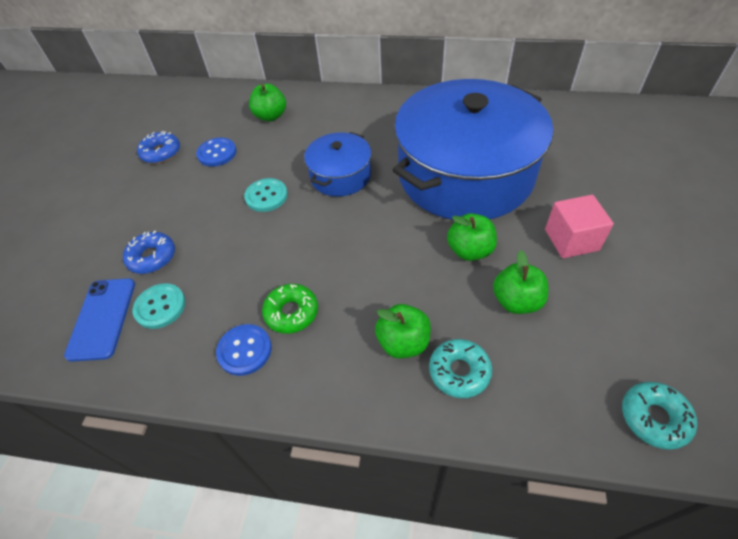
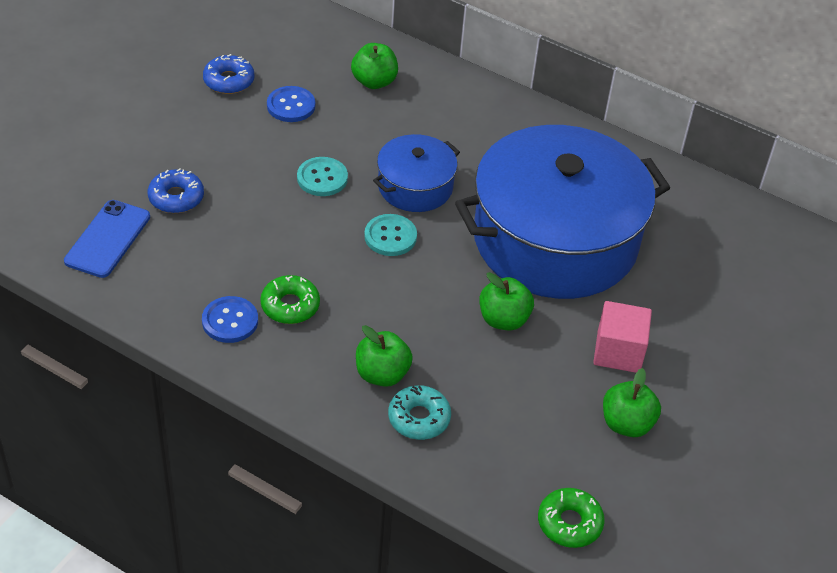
camera: 15 degrees right, 5 degrees down
(160, 307) = (166, 250): turquoise button -> turquoise button (390, 236)
(516, 301) = (516, 384): green apple -> green apple (626, 424)
(654, 418) = (569, 523): turquoise donut -> green donut

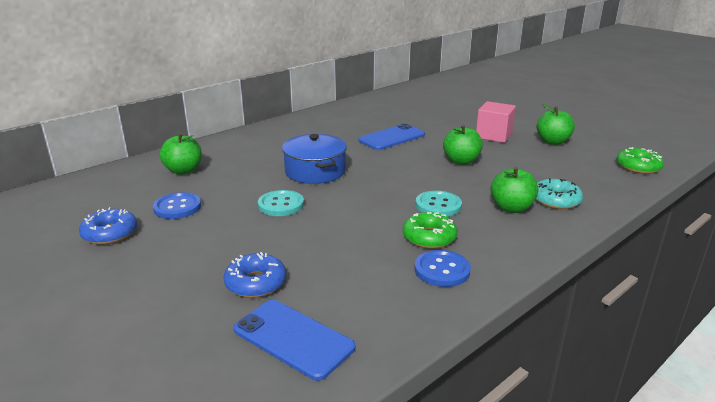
camera: 70 degrees left, 20 degrees down
(390, 236) = (364, 187): turquoise button -> turquoise button (438, 205)
(555, 240) = (392, 138): blue pot -> blue phone

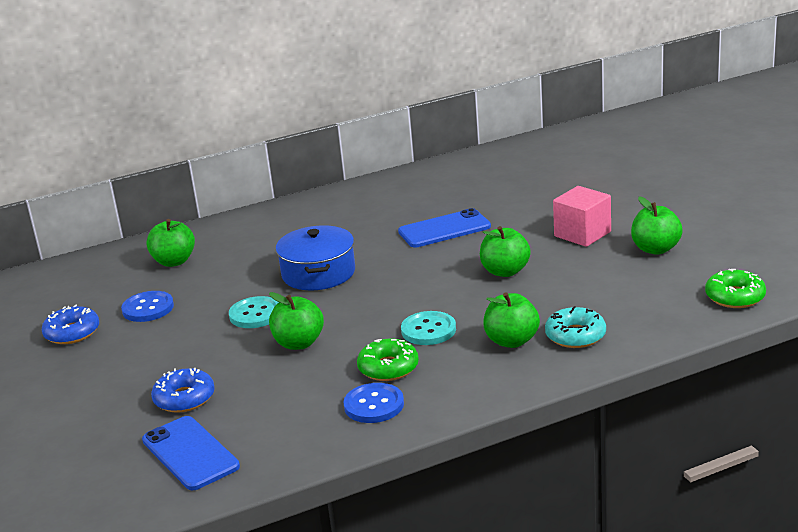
camera: 20 degrees right, 0 degrees up
(335, 224) = (299, 343): none -> green apple

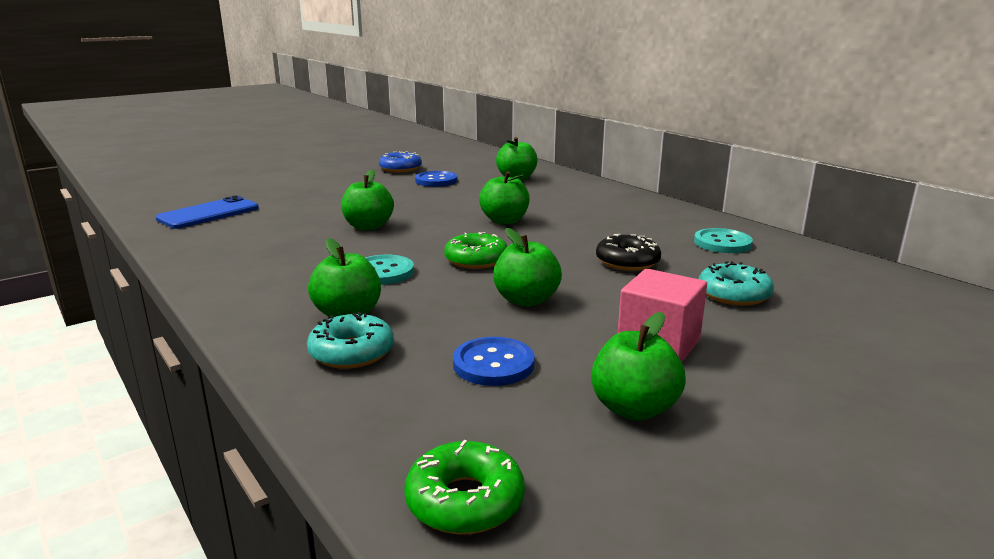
camera: 75 degrees right, 5 degrees down
(184, 398) = (291, 204): blue donut -> none
(255, 314) = (424, 209): turquoise button -> turquoise button (722, 243)
(318, 273) = (504, 221): blue pot -> green apple
(374, 405) = (243, 262): blue button -> blue button (493, 364)
(388, 368) = (310, 262): green donut -> green donut (476, 260)
(444, 229) = (627, 262): blue phone -> black donut
(515, 202) = (733, 294): none -> turquoise donut

